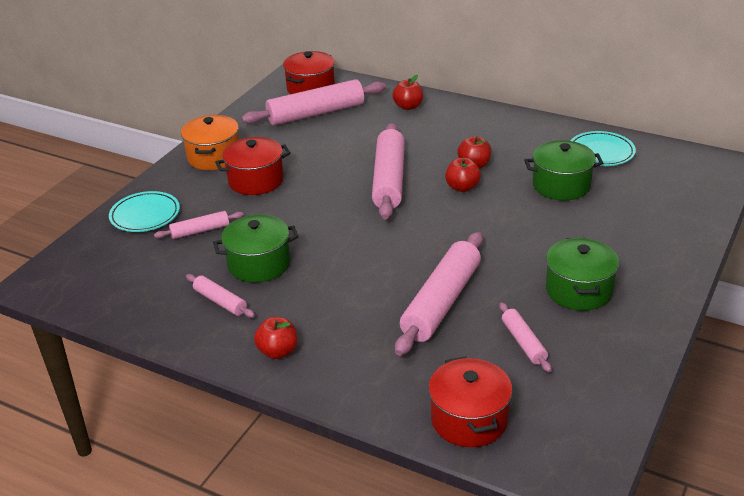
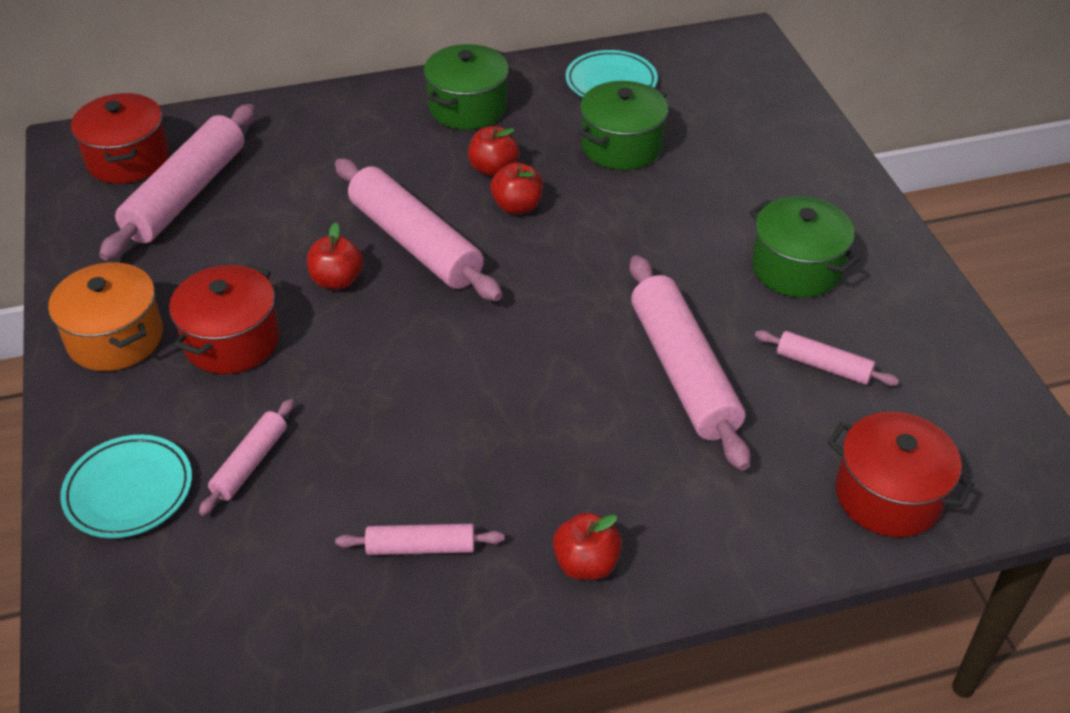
camera: 45 degrees left, 10 degrees up
(259, 264) = (401, 460): green pot -> green pot (468, 107)
(408, 106) = (306, 125): red apple -> red apple (337, 280)

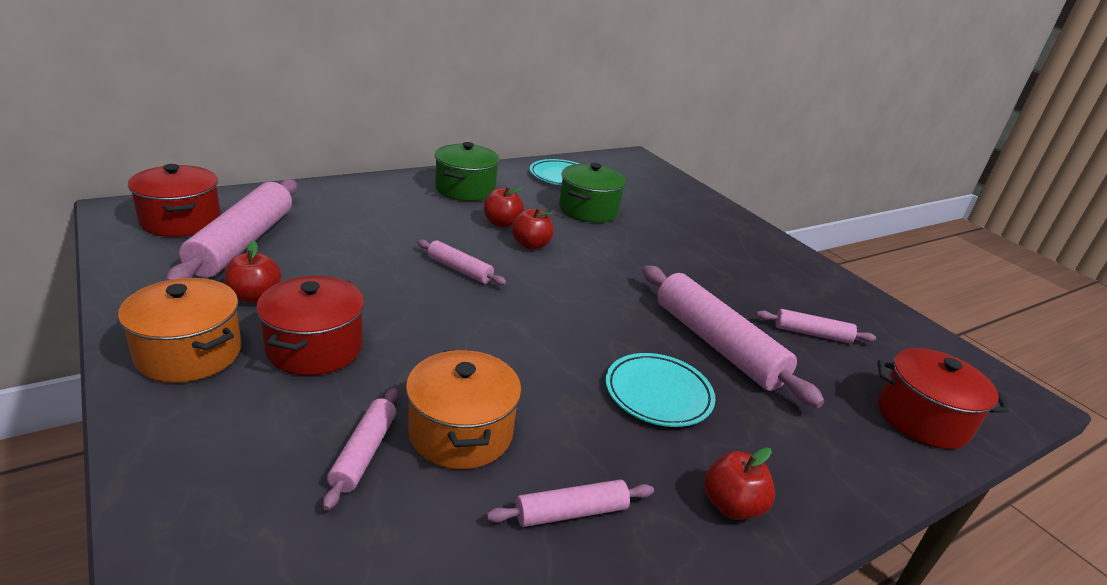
camera: 20 degrees left, 15 degrees down
(129, 491) = (228, 496): turquoise plate -> turquoise plate (658, 394)
(337, 280) = (401, 297): red apple -> red apple (255, 297)
(346, 452) = (461, 432): none -> orange pot
(415, 243) = (459, 270): pink rolling pin -> pink rolling pin, size x0.51
(796, 268) = (751, 275): green pot -> none

